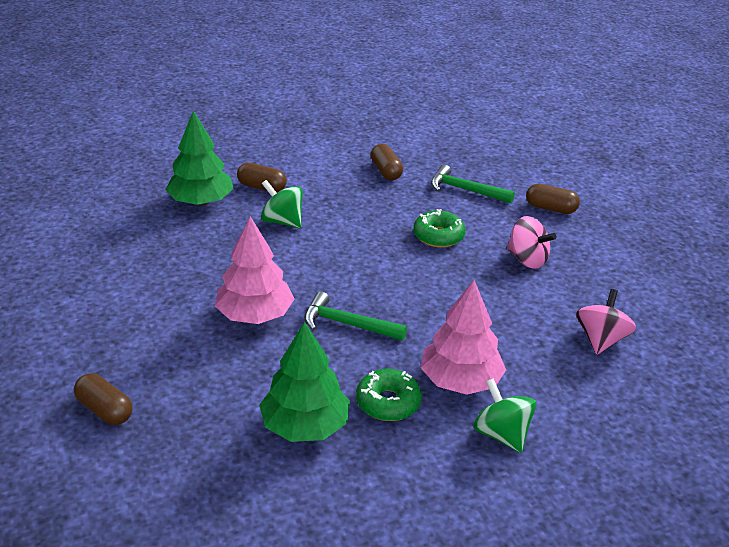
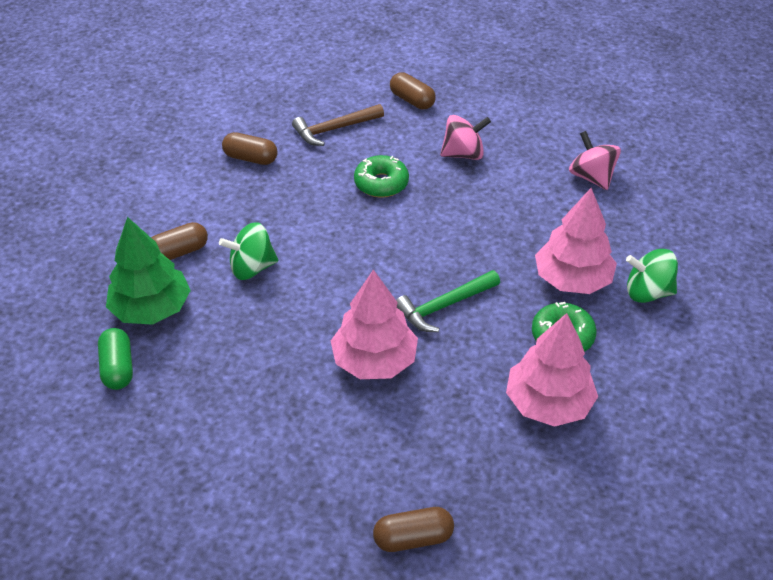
camera: 50 degrees left, 10 degrees up
(139, 214) = (118, 368): none -> green capsule
(305, 426) = (548, 403): green tree -> pink tree
(465, 190) = (334, 129): green hammer -> brown hammer
(550, 208) = (412, 100): brown capsule -> brown capsule turned 75 degrees clockwise

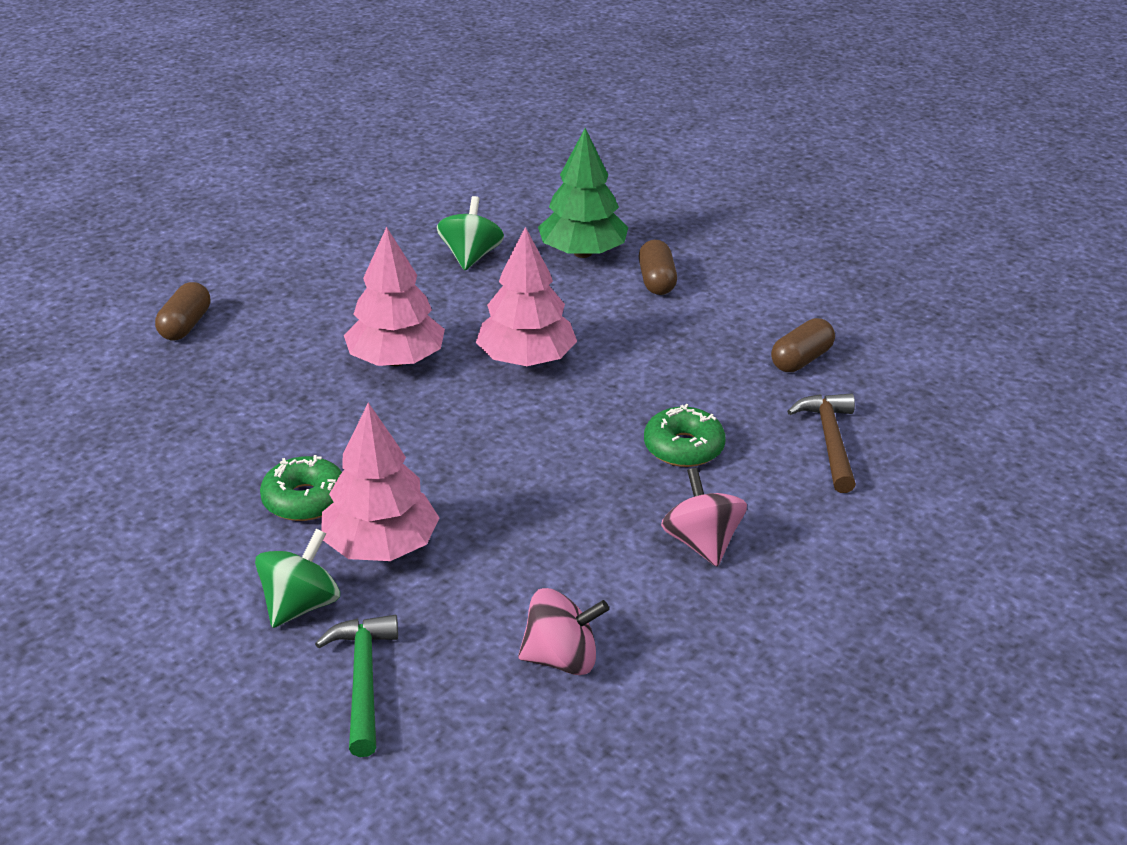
camera: 115 degrees right, 10 degrees down
(118, 368) = (519, 225): green capsule -> none
(252, 268) = (596, 319): green spinning top -> green spinning top (471, 257)
(412, 100) = (869, 536): brown capsule -> none
(444, 306) = (428, 429): green hammer -> green hammer (363, 681)
(463, 154) = (702, 543): pink spinning top -> pink spinning top turned 150 degrees clockwise
(548, 403) = (231, 452): pink tree -> pink tree (526, 360)

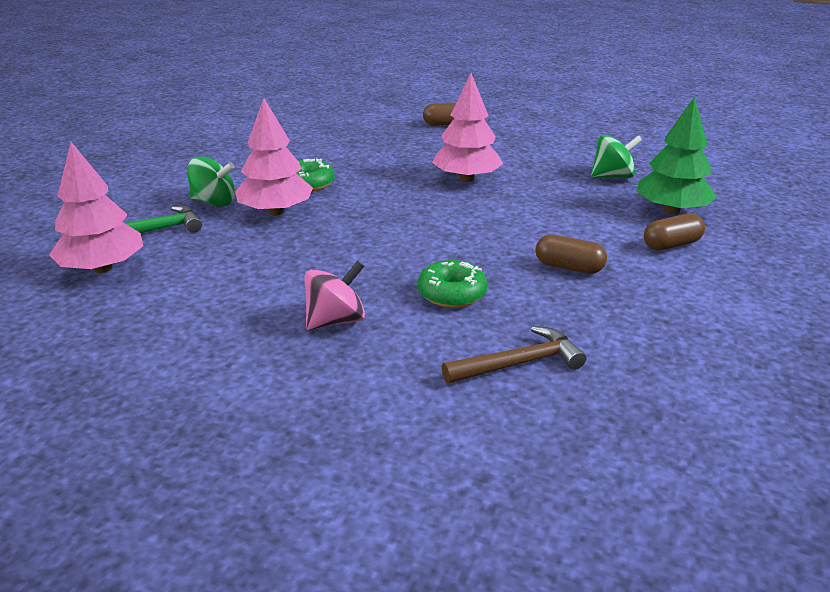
camera: 70 degrees right, 5 degrees down
(526, 360) = (508, 216): pink tree -> pink tree (103, 268)
(561, 659) = (186, 287): pink spinning top -> none
(801, 360) = (633, 330): brown capsule -> brown capsule (569, 267)

